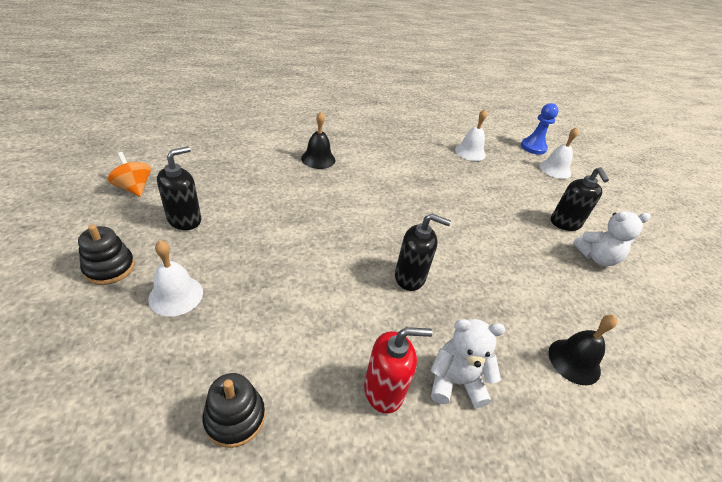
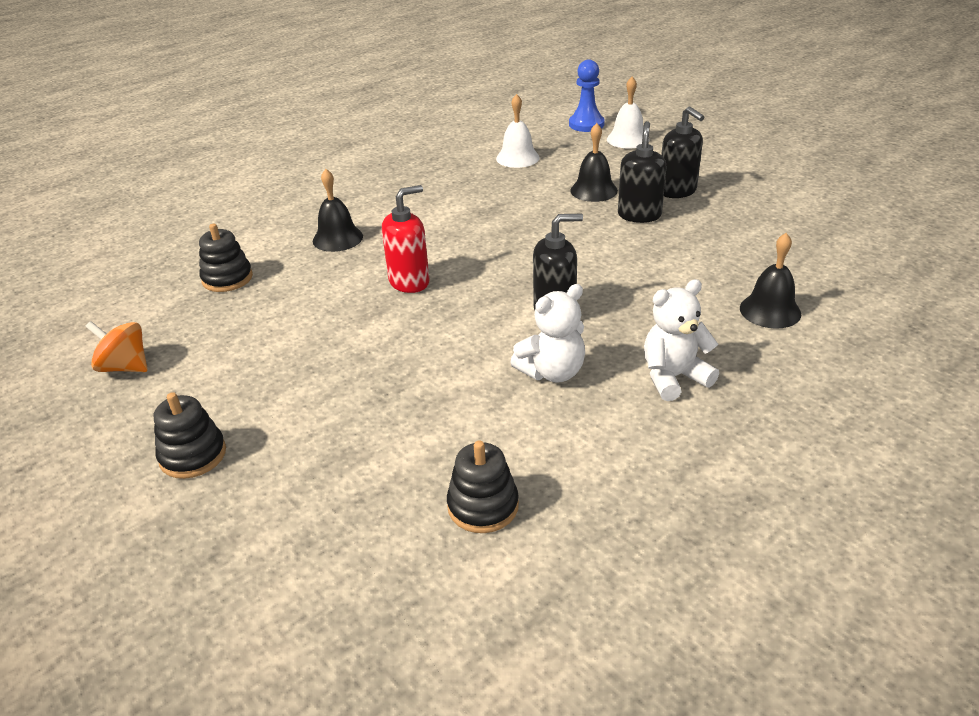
camera: 20 degrees left, 5 degrees down
(176, 295) = (306, 442): white bell -> none
(185, 220) = (234, 370): black soap dispenser -> black soap dispenser (639, 215)
(236, 157) = (227, 278): none -> black stacking toy
(384, 390) = (611, 416): red soap dispenser -> red soap dispenser (409, 282)
(504, 196) = (594, 190): none -> black bell
(596, 257) = (731, 211): white teddy bear -> white teddy bear (552, 372)

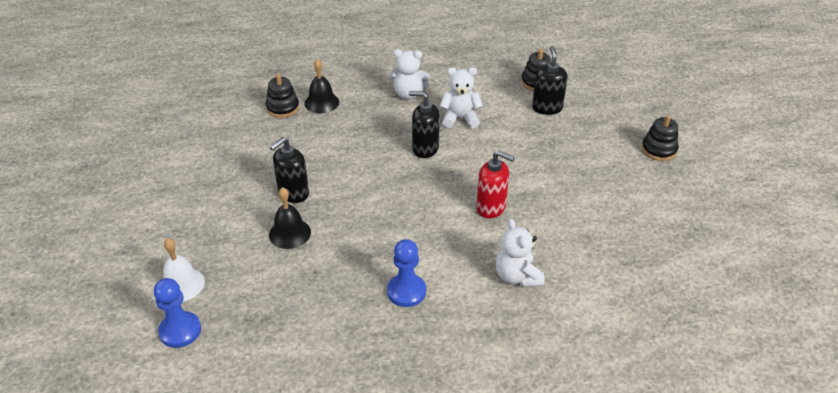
camera: 150 degrees left, 5 degrees up
(125, 367) = (697, 220): orange spinning top -> none
(227, 278) = (617, 271): black stacking toy -> black stacking toy (283, 108)
(337, 238) = (517, 276): black bell -> white teddy bear
(409, 282) = (491, 207): red soap dispenser -> red soap dispenser turned 150 degrees counterclockwise
(437, 195) = (406, 291): none -> blue pawn
(517, 158) = (296, 309): white bell -> none
(677, 191) = (239, 202): black soap dispenser -> black soap dispenser (547, 108)

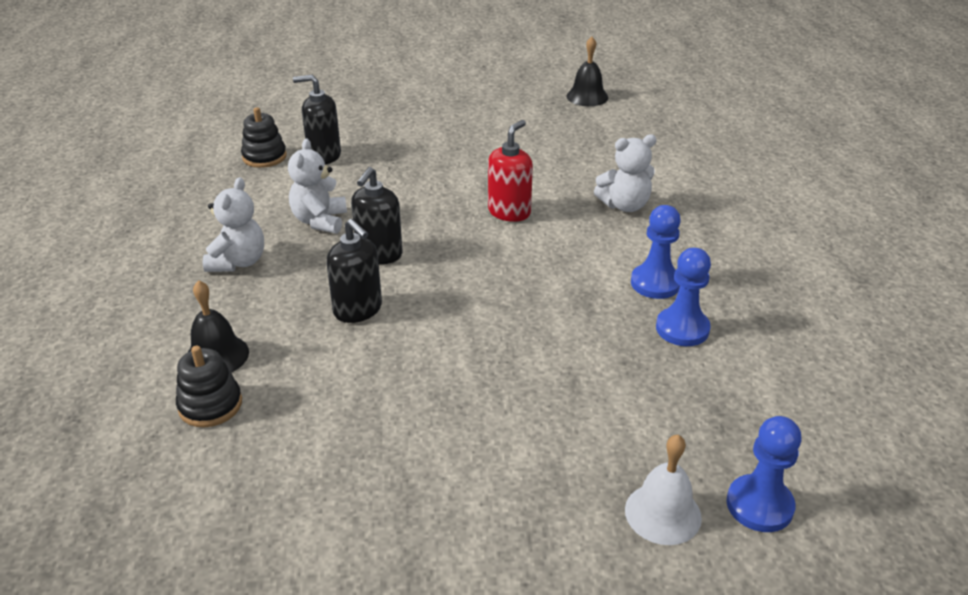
camera: 85 degrees left, 5 degrees down
(290, 233) = (546, 388): black bell -> black bell (587, 96)
(293, 193) = (455, 386): black soap dispenser -> black soap dispenser (358, 310)
(351, 304) = (682, 329): none -> blue pawn
(659, 150) = (428, 101): black stacking toy -> none

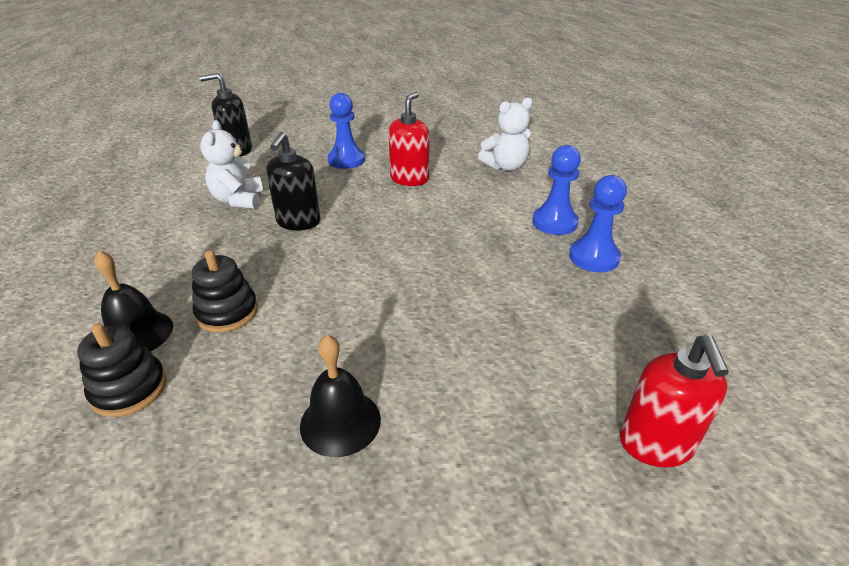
camera: 10 degrees left, 0 degrees up
(238, 262) = (160, 241): white teddy bear -> none
(264, 157) = (182, 155): black stacking toy -> black stacking toy (227, 312)
(358, 310) = (285, 272): black soap dispenser -> none
(587, 96) = (448, 97): black bell -> black bell (340, 422)
(663, 513) = (655, 444): white bell -> red soap dispenser
(759, 505) = (746, 420): blue pawn -> blue pawn (346, 160)

